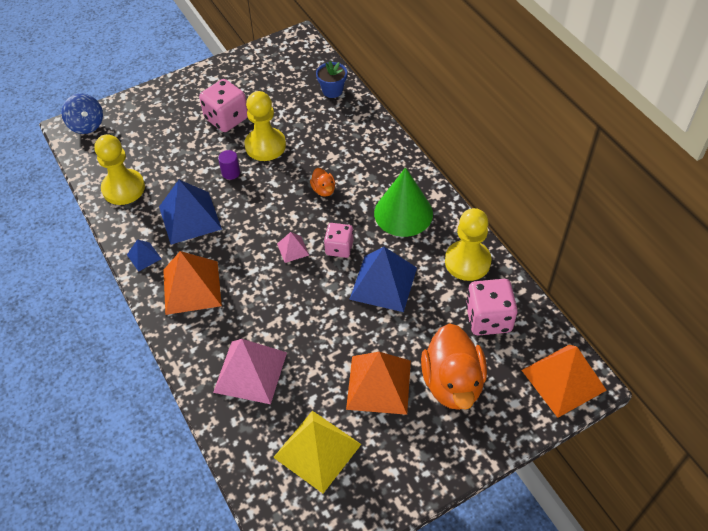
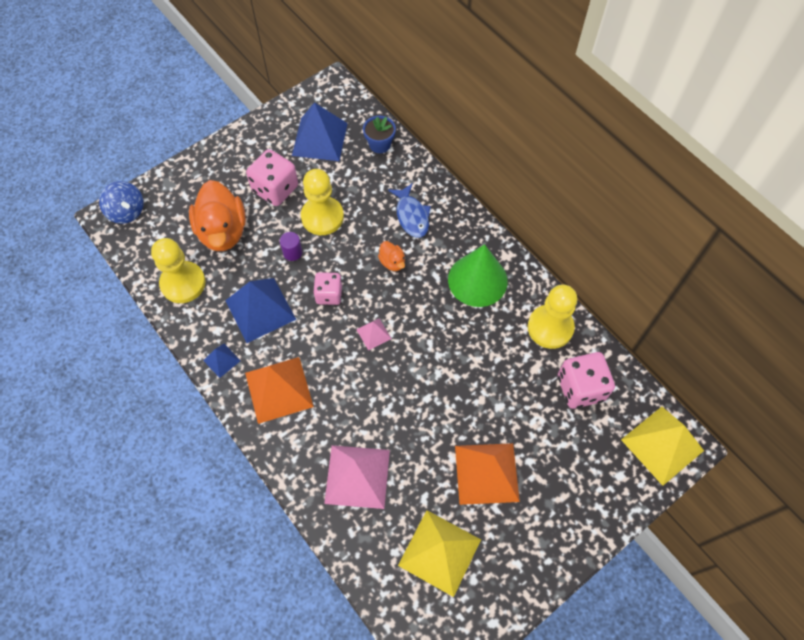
camera: 10 degrees left, 10 degrees up
(339, 248) = (420, 327): pink dice -> pink dice (329, 294)
(350, 152) = (411, 216): none -> blue fish
(383, 283) = (471, 361): blue pyramid -> blue pyramid (320, 139)
(452, 383) = (557, 462): orange duck -> orange duck (223, 231)
(563, 380) = (662, 445): orange pyramid -> yellow pyramid

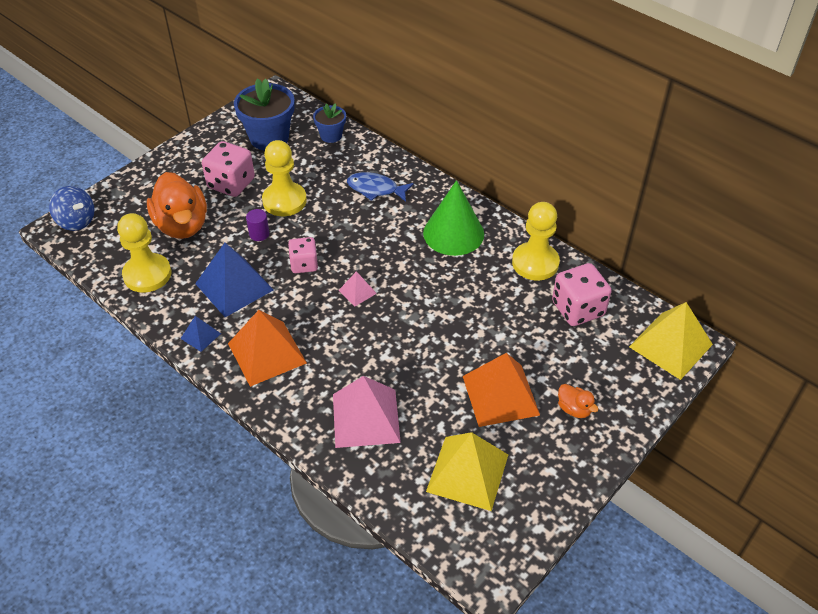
camera: 10 degrees left, 15 degrees down
(320, 139) = (269, 138): blue pyramid -> blue flower pot
(392, 262) = (364, 229): orange duck -> orange duck (574, 409)
(411, 216) = (375, 189): blue fish -> blue fish turned 135 degrees clockwise

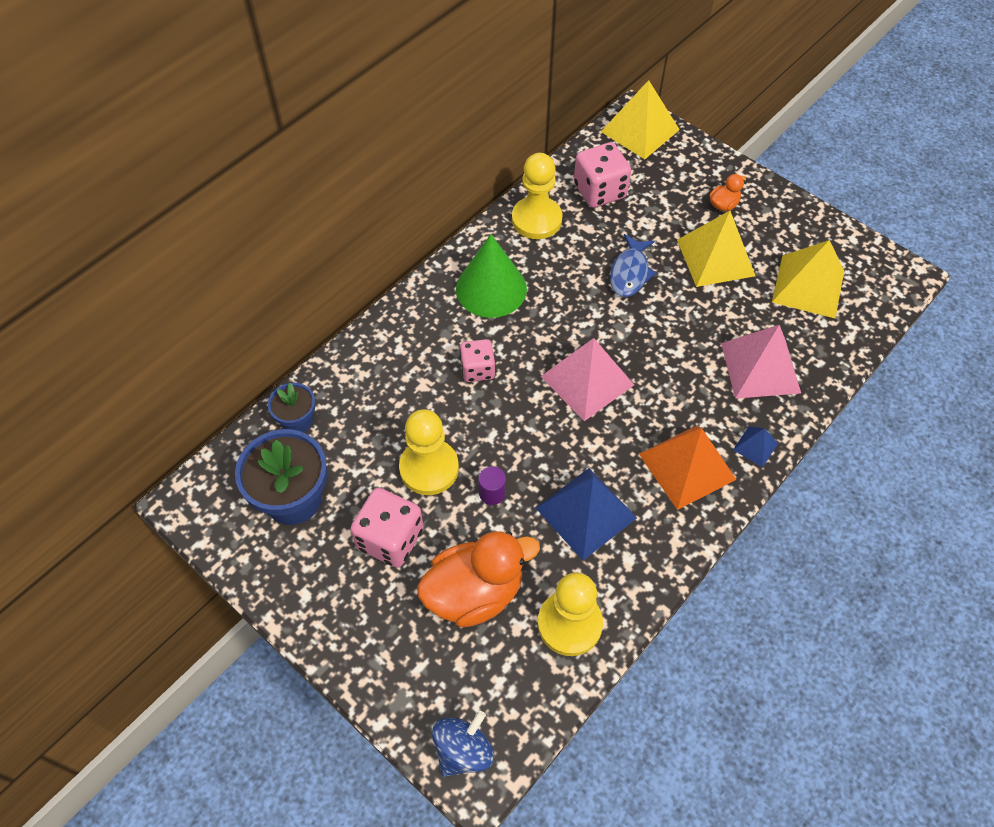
camera: 90 degrees left, 10 degrees up
(200, 336) = (668, 541): blue pyramid -> blue pyramid (755, 446)
(304, 264) = (545, 437): pink dice -> pink dice (477, 369)
(357, 291) = (587, 380): pink pyramid -> pink pyramid, size x2.08
(375, 189) = (411, 366): blue fish -> blue fish (630, 273)
(500, 395) = (715, 257): orange pyramid -> yellow pyramid

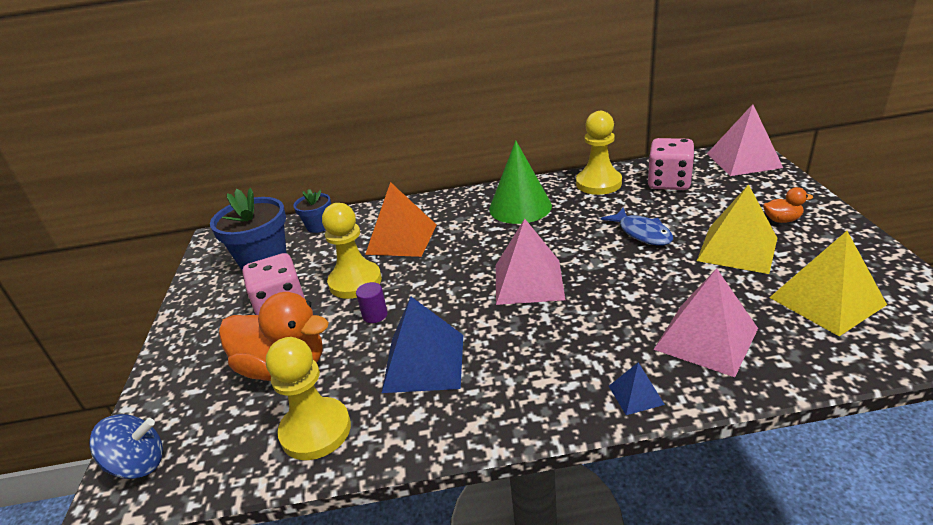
camera: 45 degrees right, 25 degrees down
(477, 369) = (456, 244): pink dice -> none
(630, 273) = (642, 233): blue fish -> blue fish turned 90 degrees counterclockwise
(640, 130) = (743, 160): yellow pyramid -> pink pyramid
(687, 466) = (548, 375): orange pyramid -> orange pyramid (402, 239)

